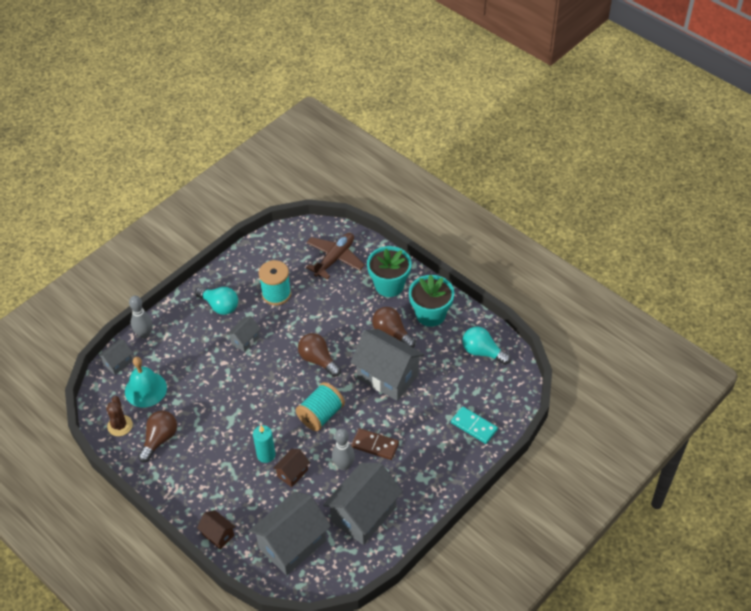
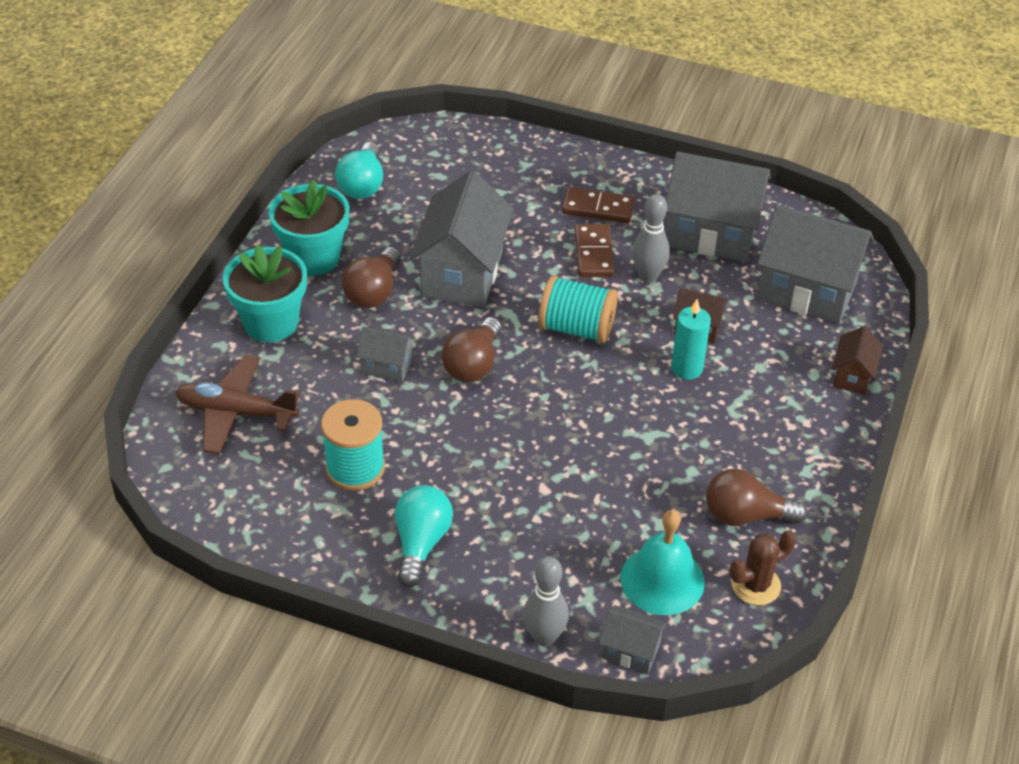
camera: 115 degrees left, 5 degrees down
(245, 340) = (481, 476): grey house -> grey house (387, 366)
(413, 462) = (598, 208): none -> brown domino
(474, 426) = (501, 164): turquoise domino -> none

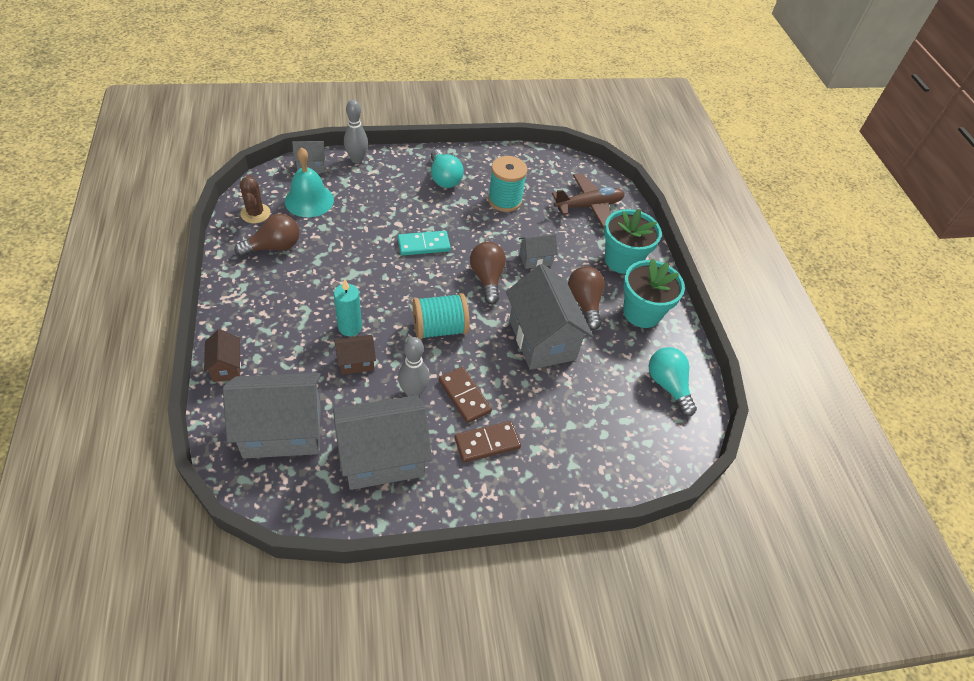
camera: 145 degrees right, 5 degrees up
(527, 441) = (423, 245): none -> turquoise domino
(756, 585) = (255, 213): brown cactus -> brown cactus turned 45 degrees counterclockwise

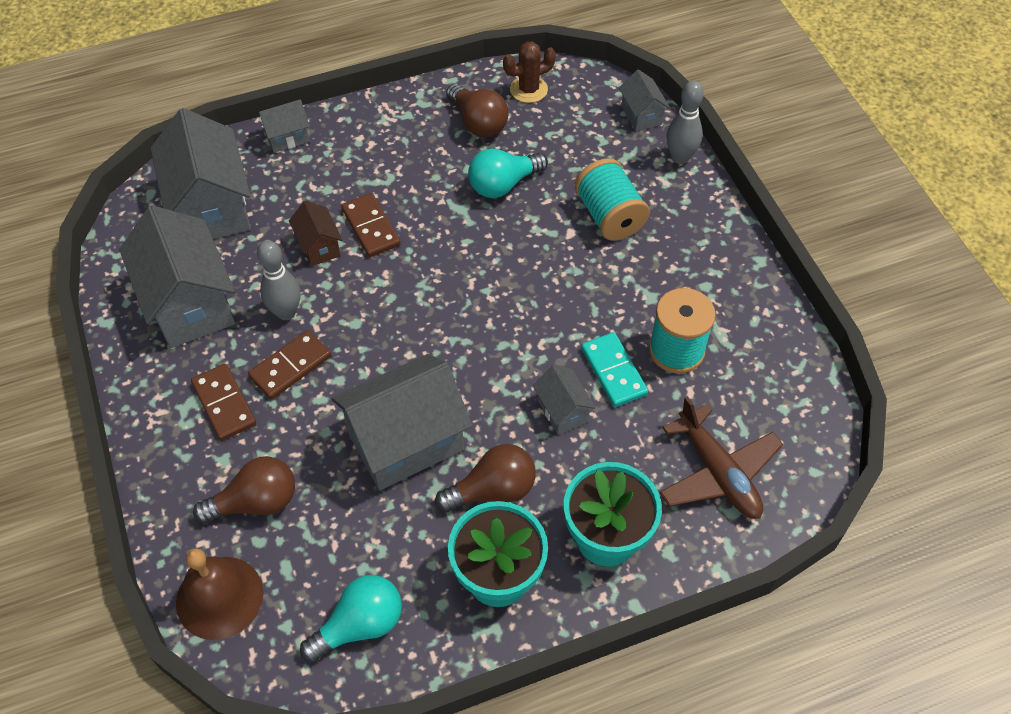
camera: 85 degrees right, 5 degrees up
(226, 367) = (287, 137): brown house -> grey house
(309, 200) = (574, 131): turquoise bell -> none
(350, 327) = (371, 227): turquoise candle -> brown domino
(423, 245) = (539, 269): turquoise domino -> turquoise domino (614, 371)
(439, 328) = (393, 318): turquoise spool -> turquoise spool (609, 216)
(444, 178) = (689, 264): turquoise light bulb -> turquoise light bulb (503, 184)
(487, 278) = (501, 356): brown light bulb -> brown light bulb (256, 502)
(643, 462) = (219, 597): none -> brown bell

